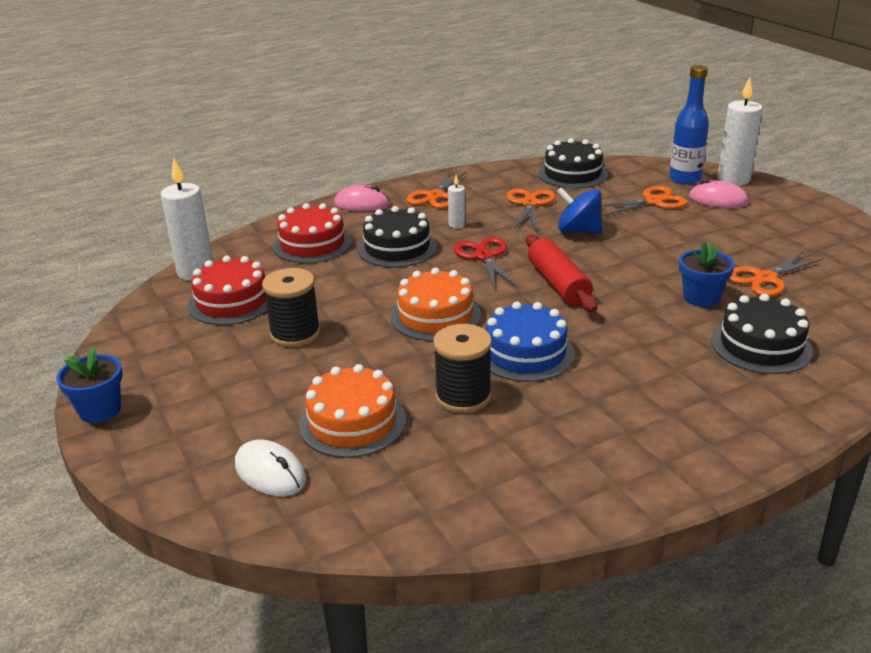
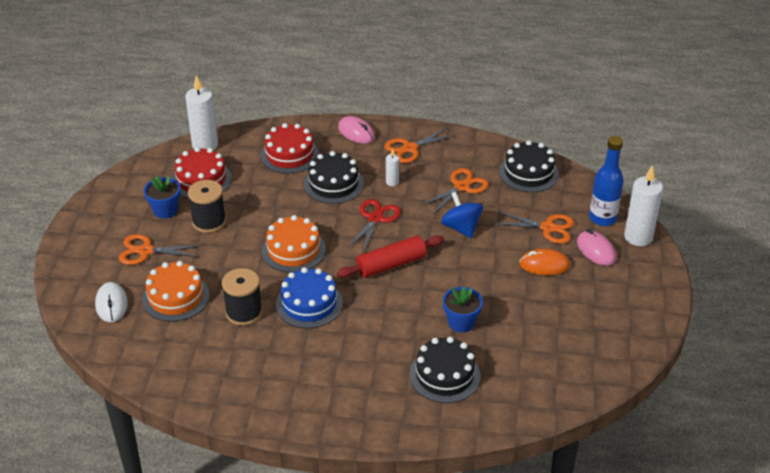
camera: 35 degrees right, 10 degrees up
(100, 410) = (75, 222): blue flower pot -> blue flower pot (165, 210)
(558, 284) = (391, 264): red rolling pin -> red rolling pin turned 45 degrees clockwise
(695, 226) = (544, 265): none -> orange mouse
(765, 278) = (523, 331): orange scissors -> orange scissors (146, 251)

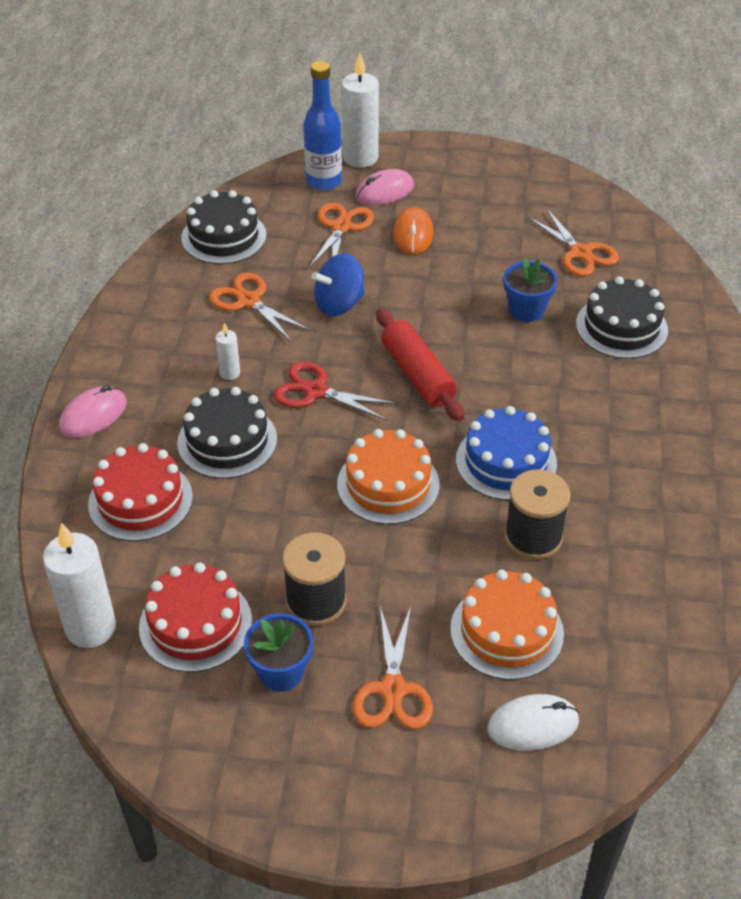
camera: 90 degrees left, 5 degrees up
(410, 148) = (147, 353): orange scissors -> orange scissors (580, 253)

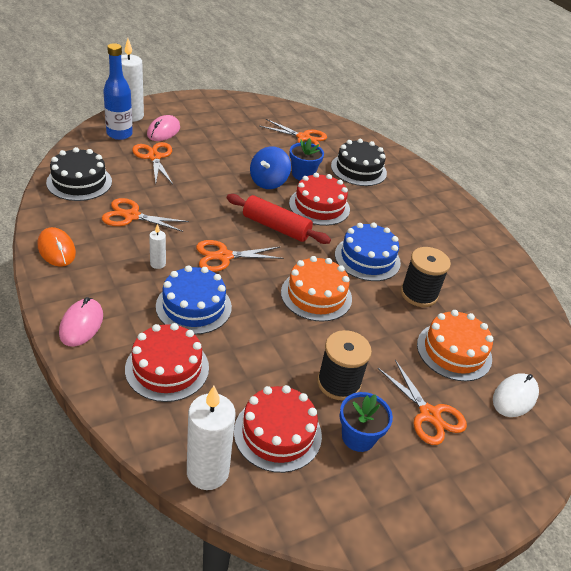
camera: 40 degrees left, 5 degrees down
(227, 441) = (193, 306): black cake -> blue cake
(315, 391) = (224, 256): red scissors -> orange scissors
(339, 304) = (192, 201): blue spinning top -> blue spinning top (268, 182)
(413, 234) = (202, 150): orange mouse -> orange mouse (56, 249)
(506, 364) = (319, 206): none -> red cake

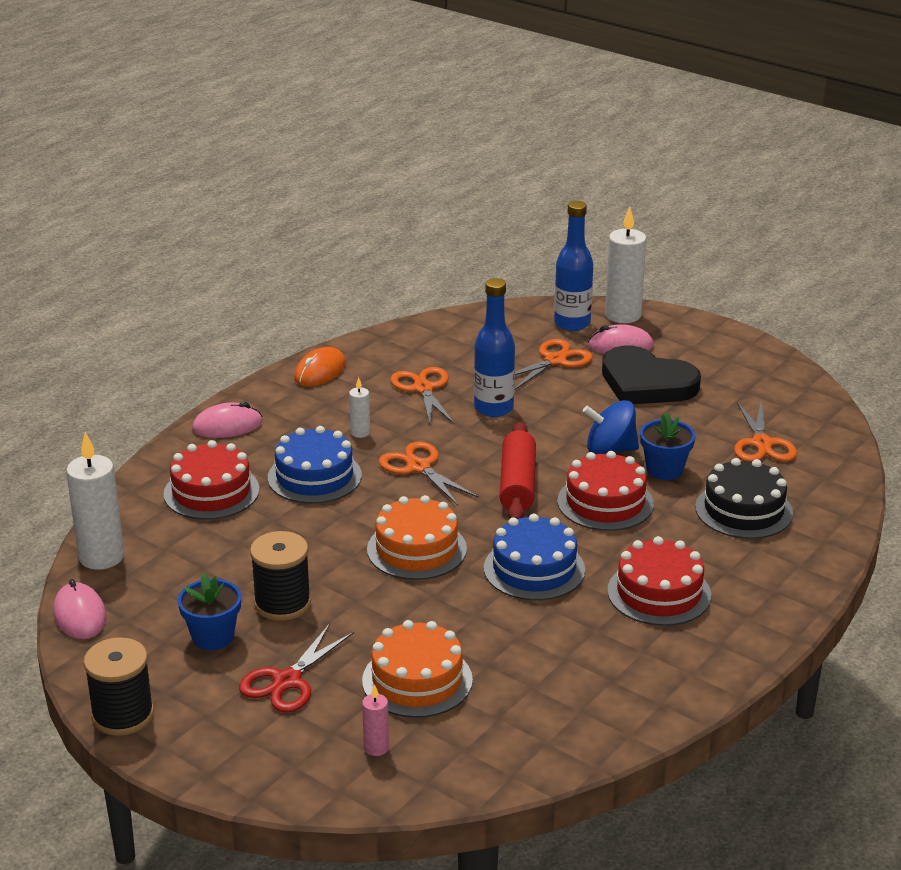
camera: 70 degrees right, 10 degrees down
(79, 182) = (446, 338): black cake -> none
(184, 200) = (493, 408): none -> blue bottle
(212, 141) = (646, 383): none -> black heart
(277, 433) = (178, 583): red cake -> red cake (659, 593)
(283, 516) = (80, 615): none -> pink mouse
(418, 294) = (504, 628): black spool -> black spool (123, 715)
(429, 414) = (287, 681): orange scissors -> red scissors
(514, 397) = (376, 748): white mouse -> pink candle

